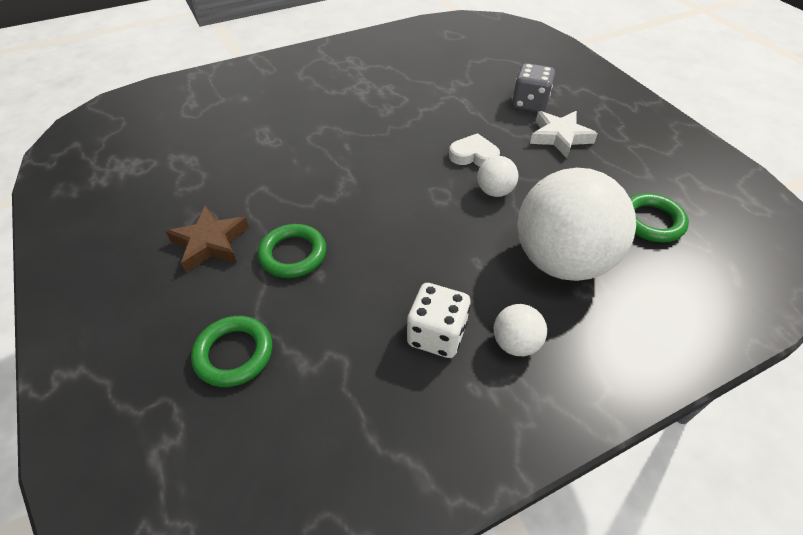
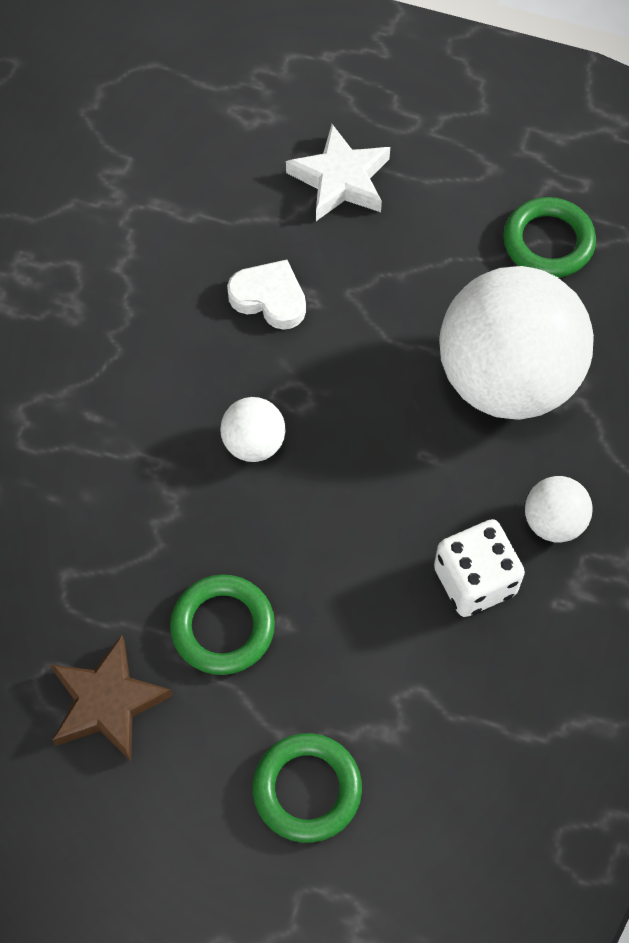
camera: 45 degrees left, 15 degrees up
(474, 155) = (269, 298): white heart -> white heart turned 60 degrees clockwise
(494, 191) = (349, 337): white ball -> white ball (254, 443)
(529, 103) = (248, 143): grey dice -> none

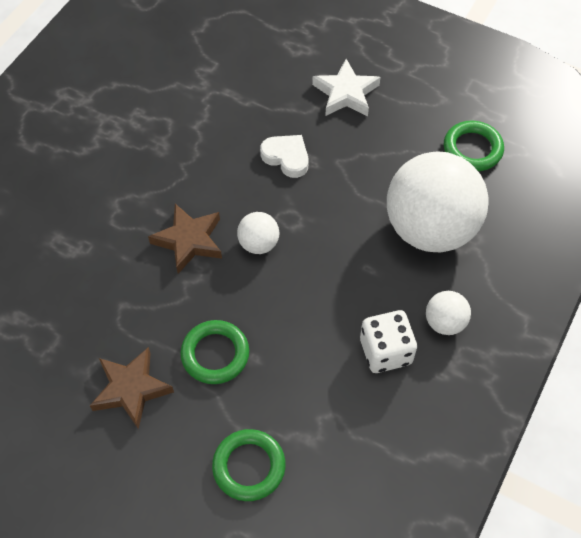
camera: 10 degrees right, 5 degrees down
(147, 455) = (189, 241): none -> brown star

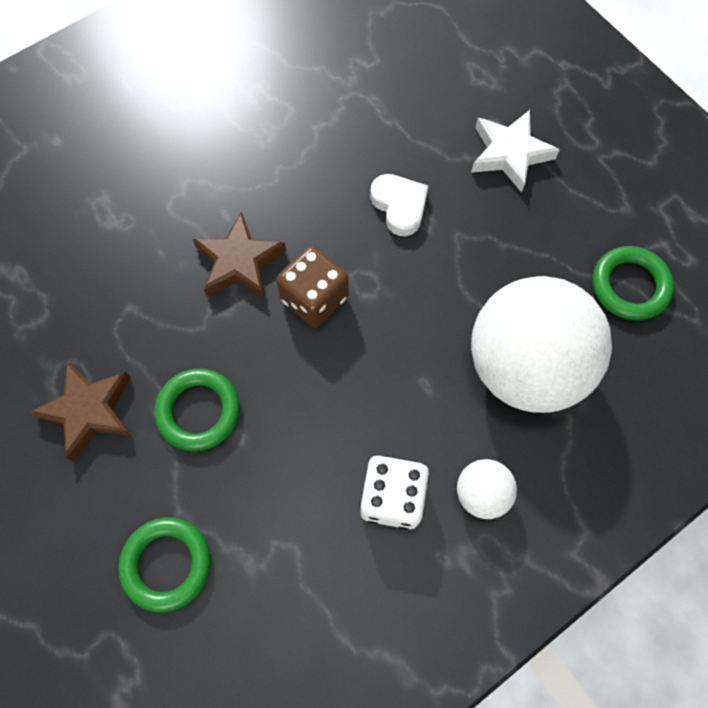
camera: 25 degrees right, 10 degrees up
(258, 244) = (314, 298): white ball -> brown dice

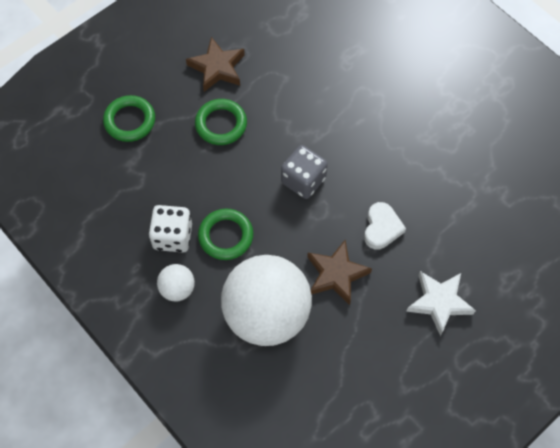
camera: 85 degrees right, 5 degrees down
(239, 262) = (325, 133): brown star -> brown star (336, 274)
(314, 298) = (303, 180): brown dice -> grey dice
(399, 206) = (382, 228): white heart -> white heart turned 45 degrees counterclockwise
(629, 286) = (337, 389): green ring -> green ring (226, 236)

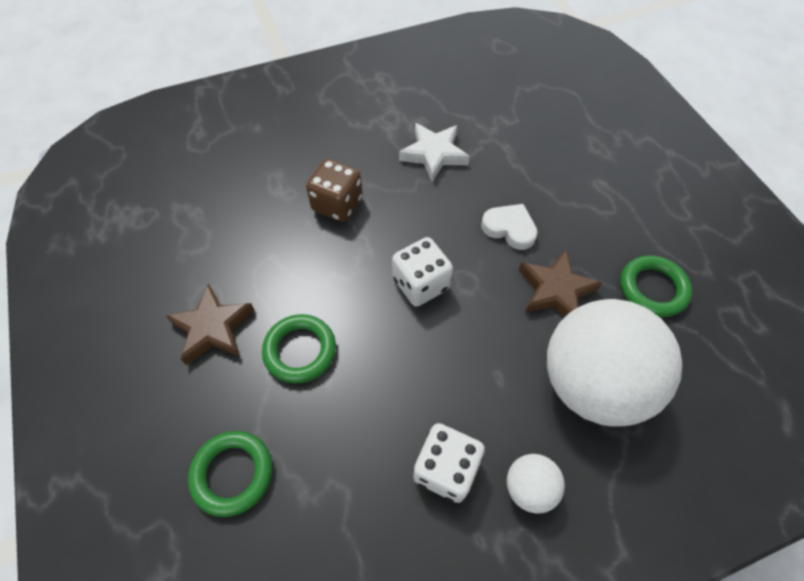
camera: 70 degrees left, 5 degrees down
(226, 236) = (467, 397): green ring -> green ring (652, 289)
(303, 180) = (421, 284): grey dice -> white dice
(351, 100) = (337, 204): none -> brown dice
(439, 302) = (611, 209): white star -> white star (434, 154)

